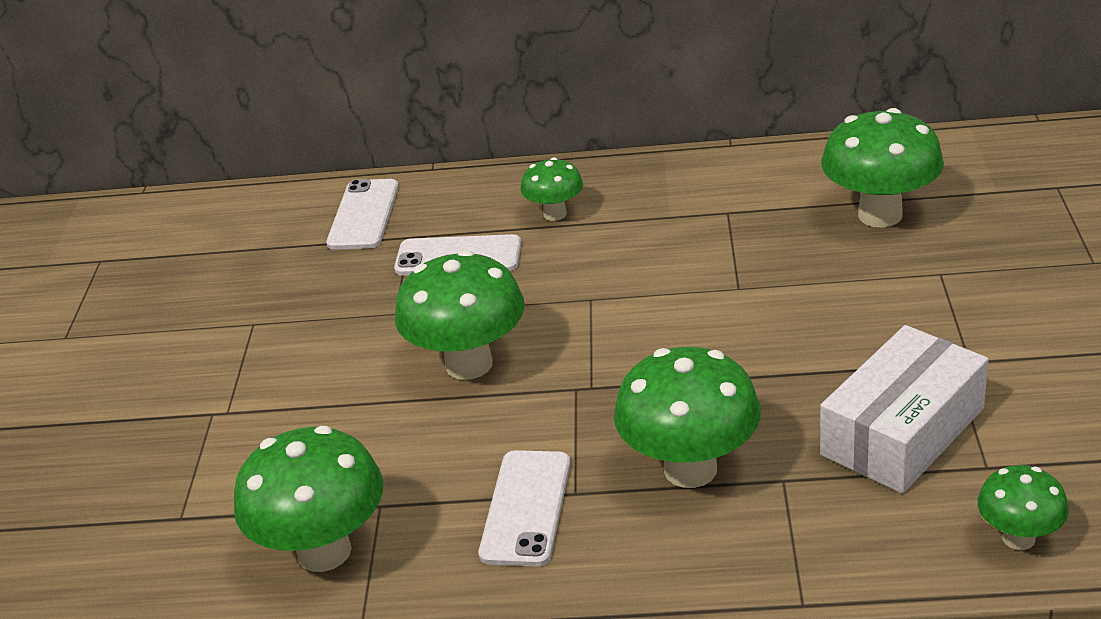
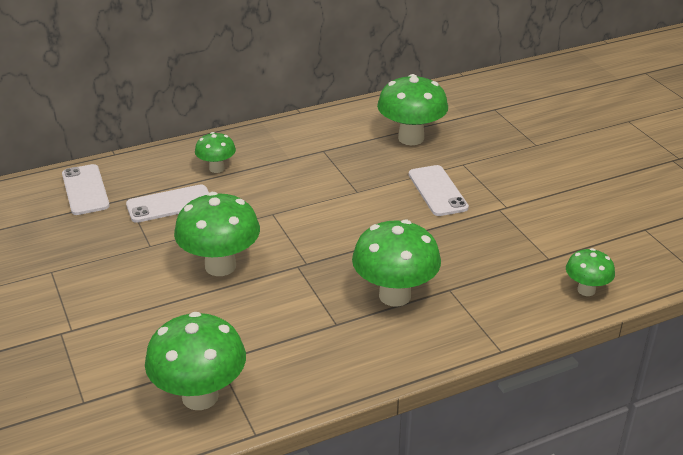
camera: 30 degrees left, 0 degrees up
(526, 508) = (313, 339): white phone -> white phone (437, 191)
(902, 431) = (495, 250): white box -> none

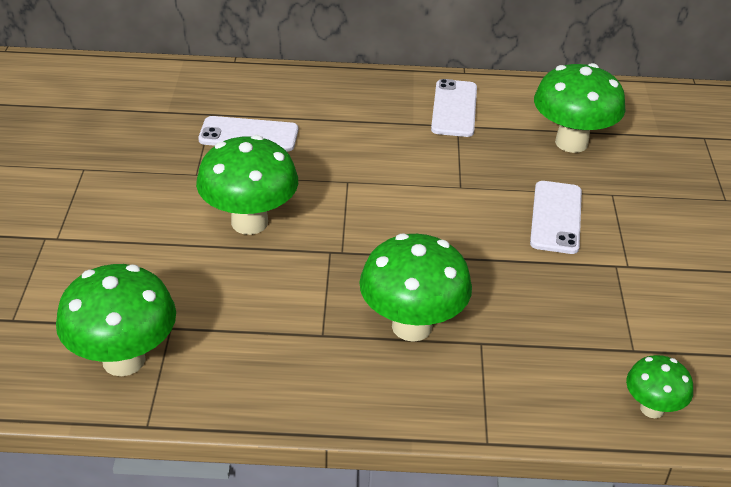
camera: 25 degrees right, 5 degrees up
(85, 190) = (178, 92): white phone -> white phone (454, 108)
(216, 168) = (326, 110): green mushroom -> none

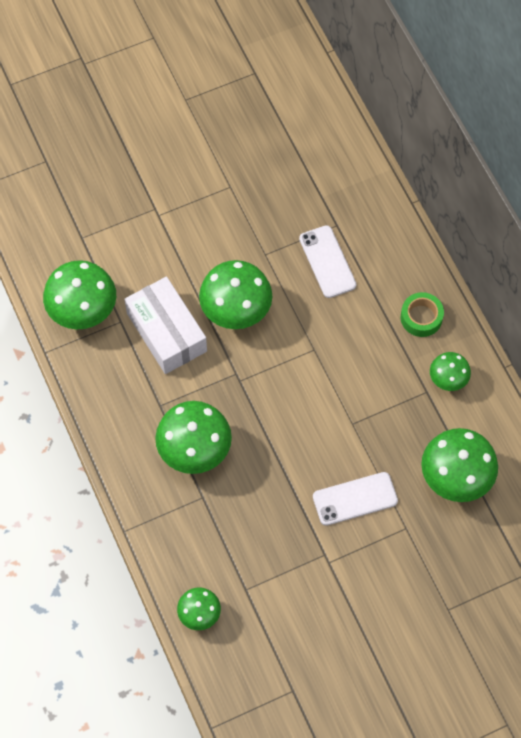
camera: 65 degrees right, 25 degrees up
(224, 290) = (167, 332): none -> white box
(369, 100) = (421, 317): none -> green tape
(454, 108) = (447, 380): white phone -> green mushroom

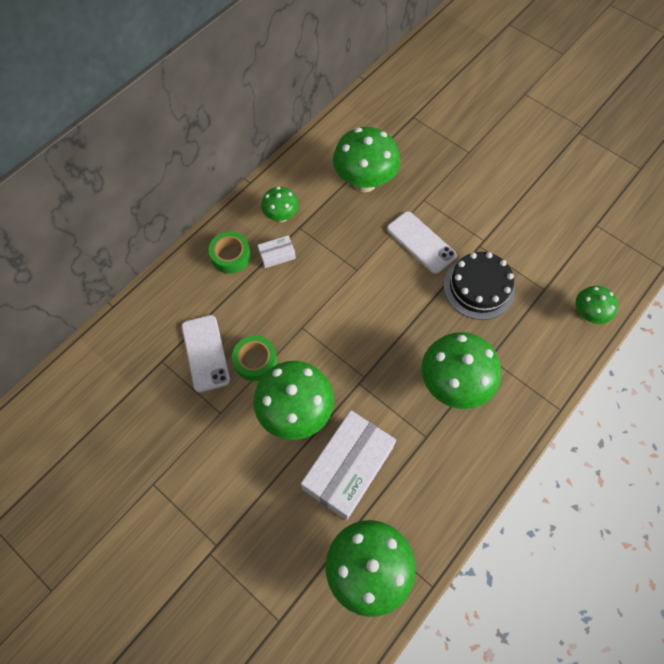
camera: 115 degrees left, 0 degrees up
(278, 527) = (478, 287): none -> black cake
(299, 299) = (255, 361): none -> green tape
(327, 262) = (205, 353): white phone -> white phone turned 60 degrees counterclockwise
(402, 358) = (277, 255): none -> white box

